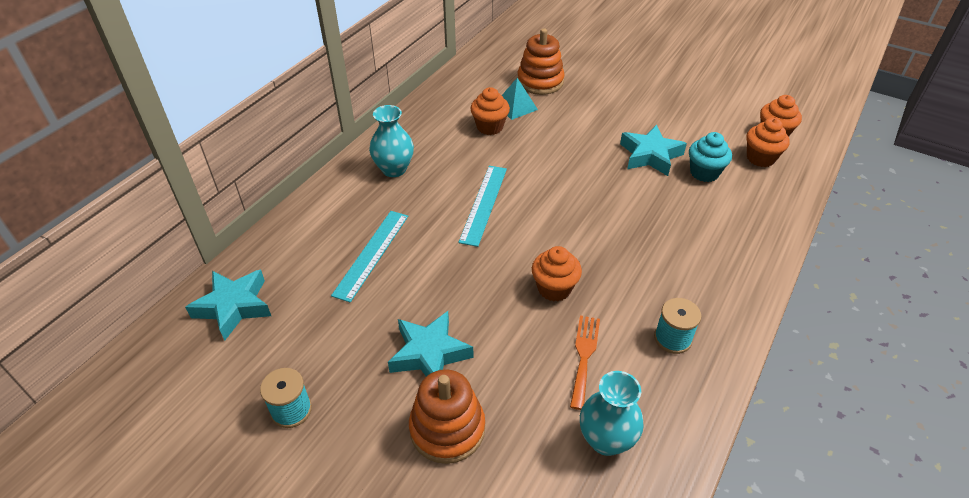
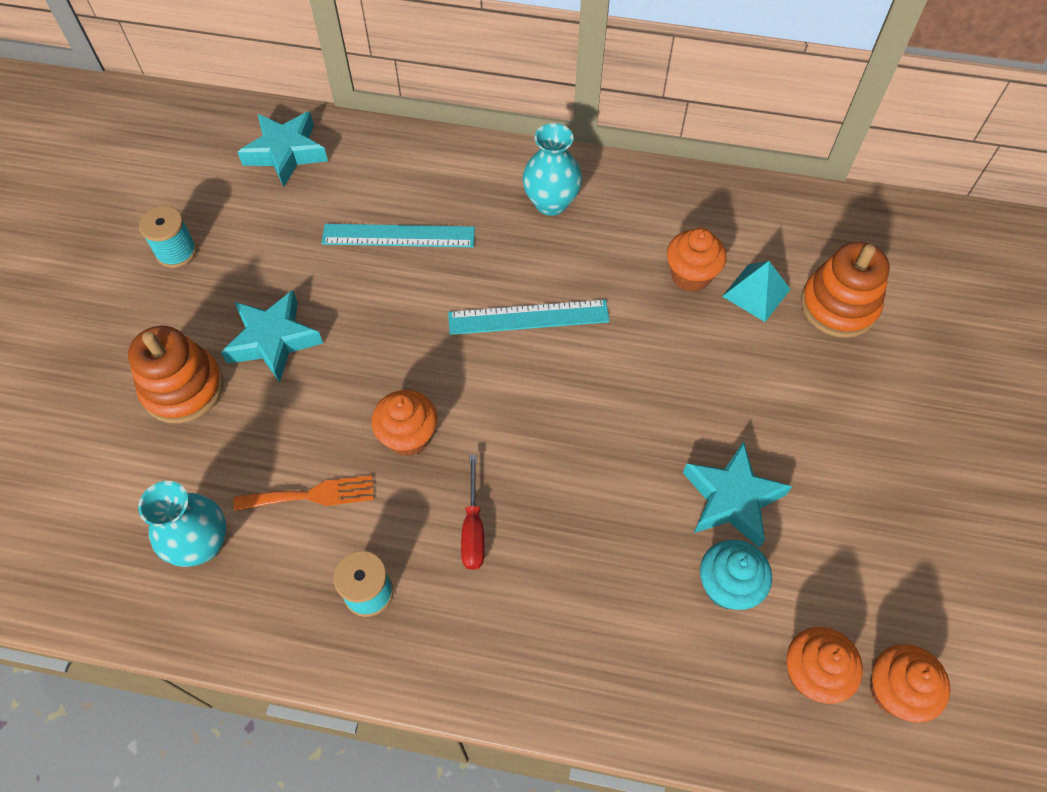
camera: 70 degrees right, 15 degrees up
(638, 271) = (473, 528): none -> red screwdriver

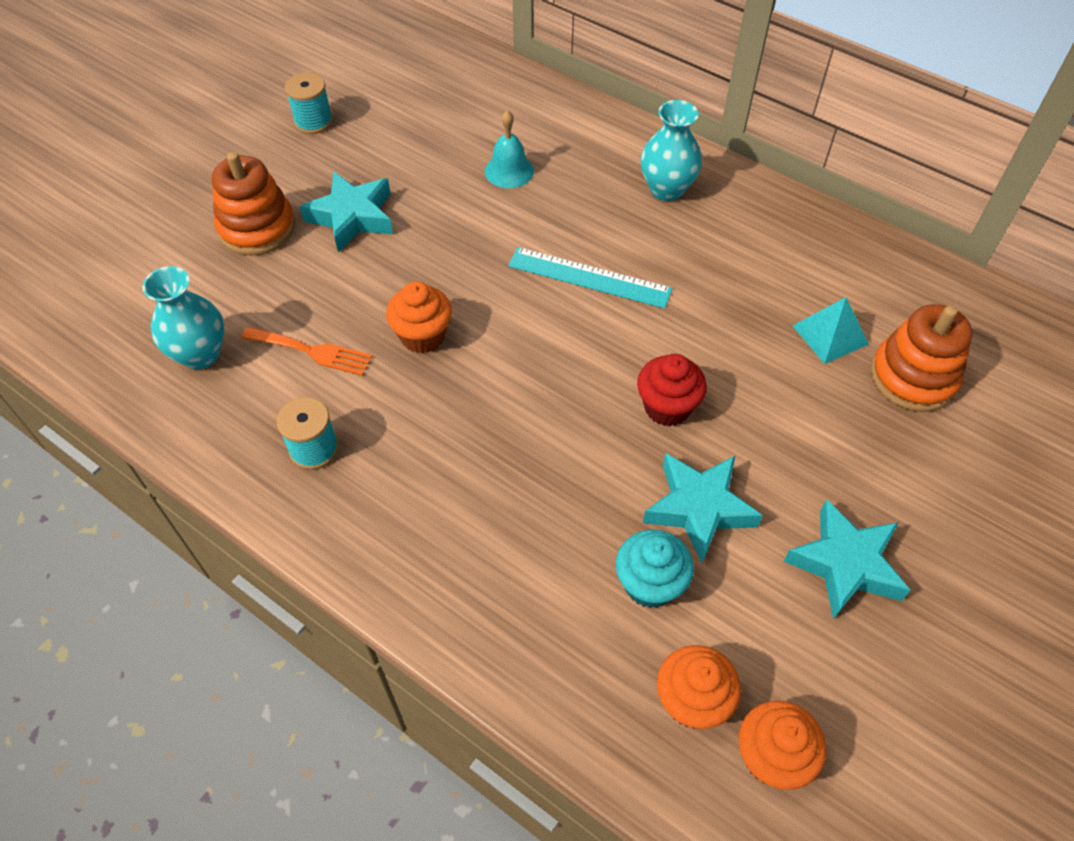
camera: 25 degrees right, 5 degrees down
(286, 153) = (449, 74): turquoise star -> turquoise star (845, 564)
(398, 236) = (509, 171): turquoise ruler -> turquoise bell
(473, 528) = (436, 434): red screwdriver -> none
(659, 416) = (667, 407): none -> red cupcake
(690, 275) = (770, 296): orange cupcake -> none

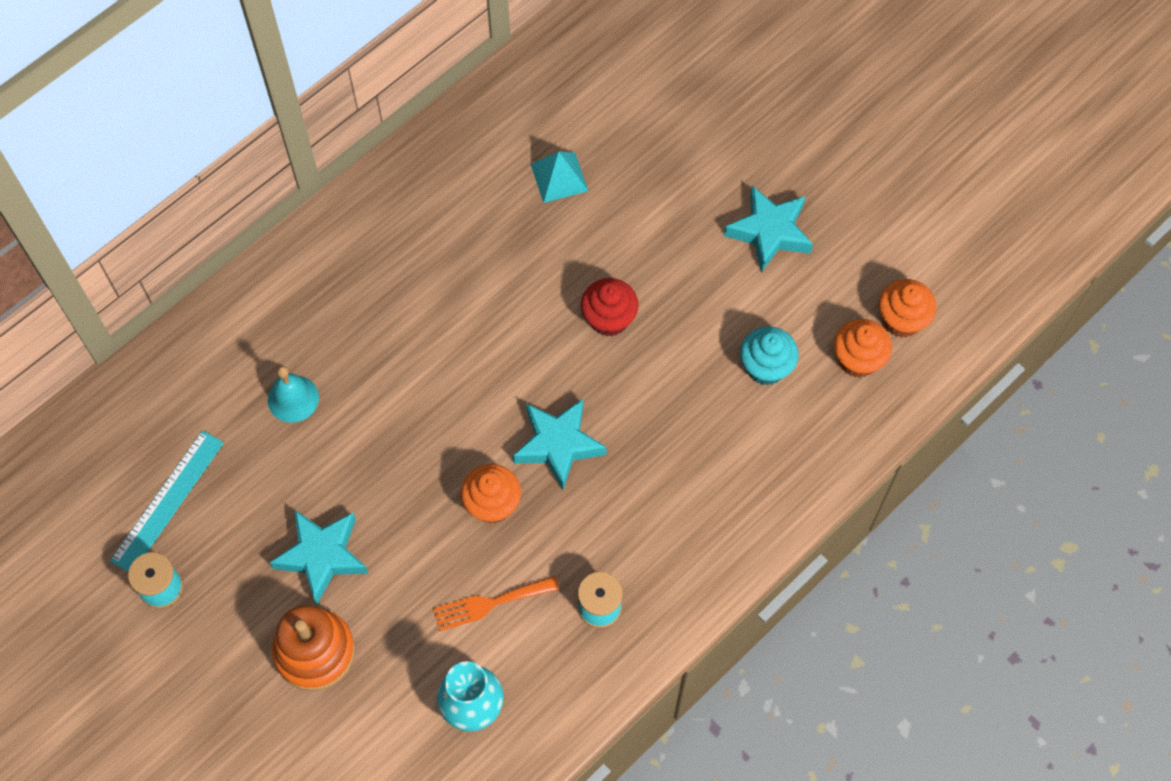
camera: 80 degrees left, 10 degrees up
(312, 351) = (490, 603): orange fork -> orange fork turned 135 degrees counterclockwise
(589, 277) = (453, 351): turquoise ruler -> turquoise ruler (167, 501)
(666, 189) = (356, 261): turquoise vase -> none
(699, 508) = (707, 318): turquoise star -> turquoise star (558, 445)
(913, 377) = (614, 131): orange stacking toy -> none

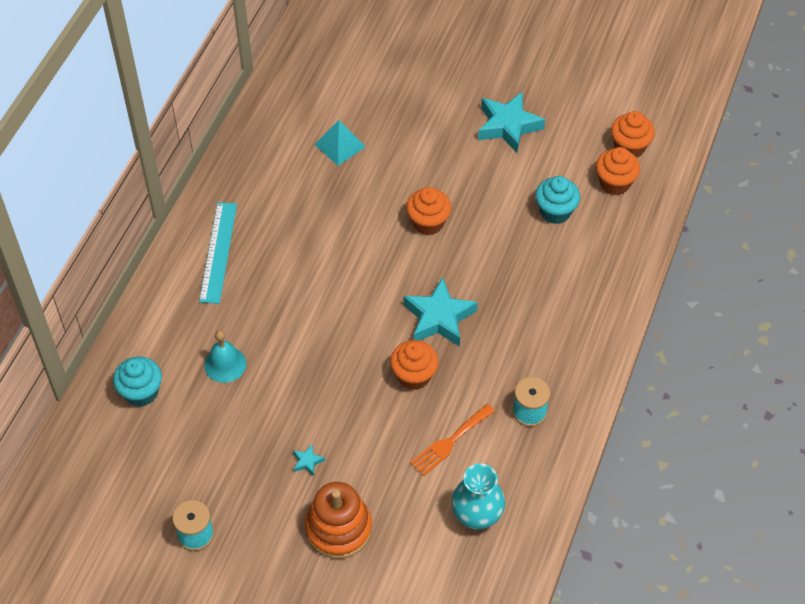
camera: 25 degrees left, 10 degrees down
(167, 501) = (167, 472): turquoise ruler -> turquoise ruler (218, 252)
(188, 393) = (141, 392): none -> turquoise cupcake
(322, 556) = (307, 461): turquoise star -> turquoise star, size x0.42
(609, 319) = (428, 223): red cupcake -> orange cupcake

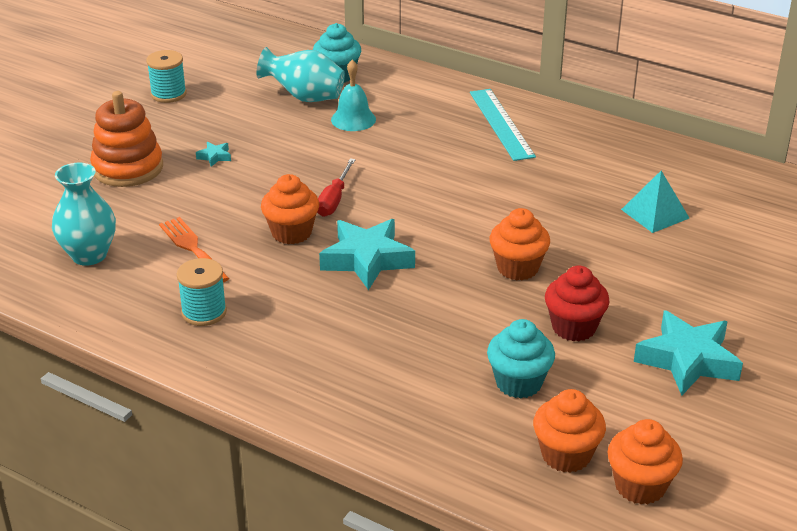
camera: 100 degrees right, 20 degrees down
(188, 411) = (305, 97): none -> turquoise vase
(218, 252) = (501, 124): turquoise ruler -> turquoise ruler turned 60 degrees clockwise
(360, 355) = (334, 200): none -> red screwdriver
(489, 186) = (574, 327): none -> red cupcake

